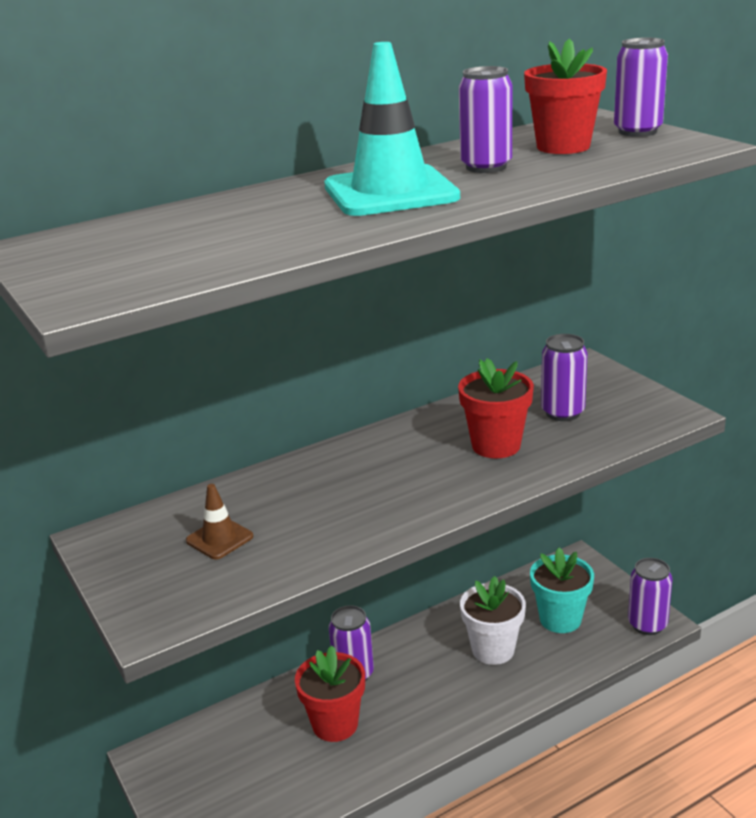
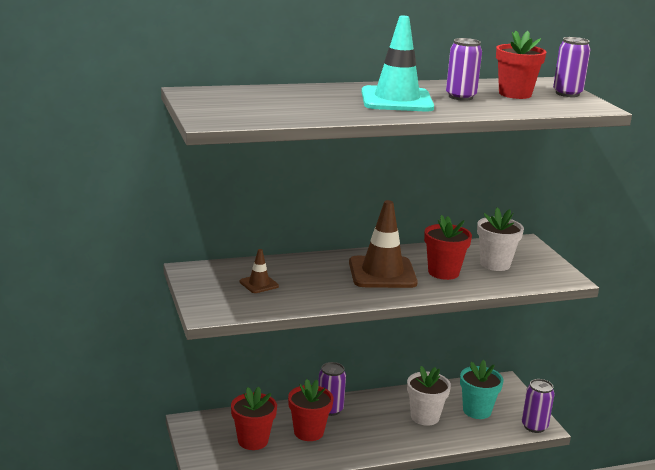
camera: 10 degrees right, 5 degrees down
(255, 764) = (253, 441): none -> red flower pot
(406, 469) = (382, 273): none -> brown traffic cone
(562, 412) = (495, 264): purple can -> white flower pot

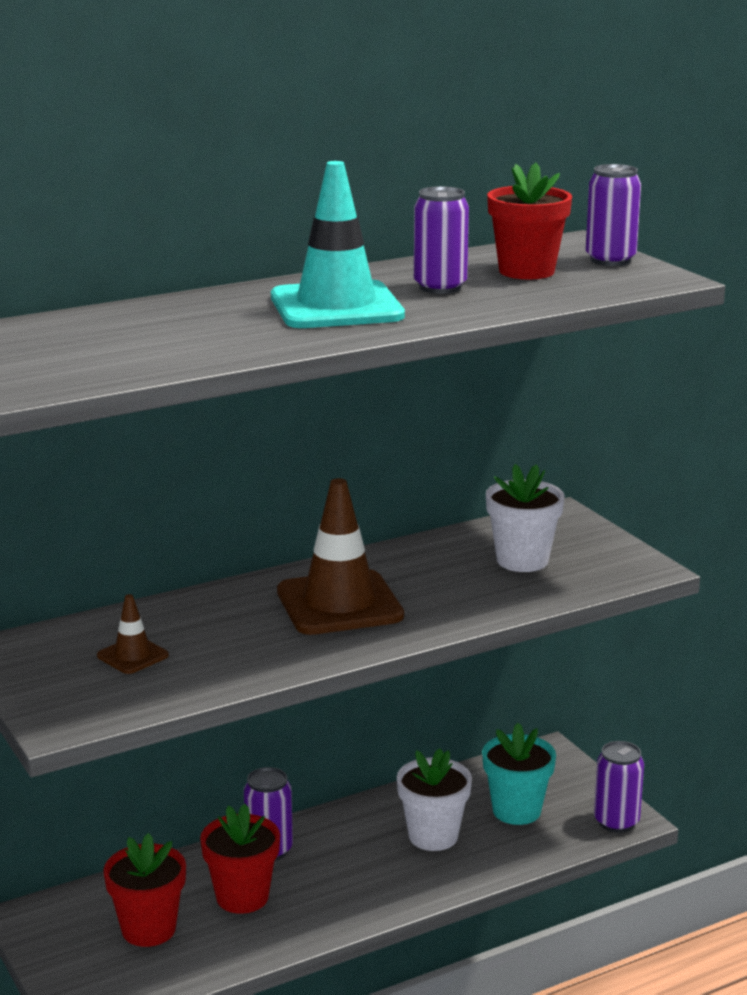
camera: 10 degrees left, 0 degrees up
(443, 272) = (441, 588): red flower pot -> none

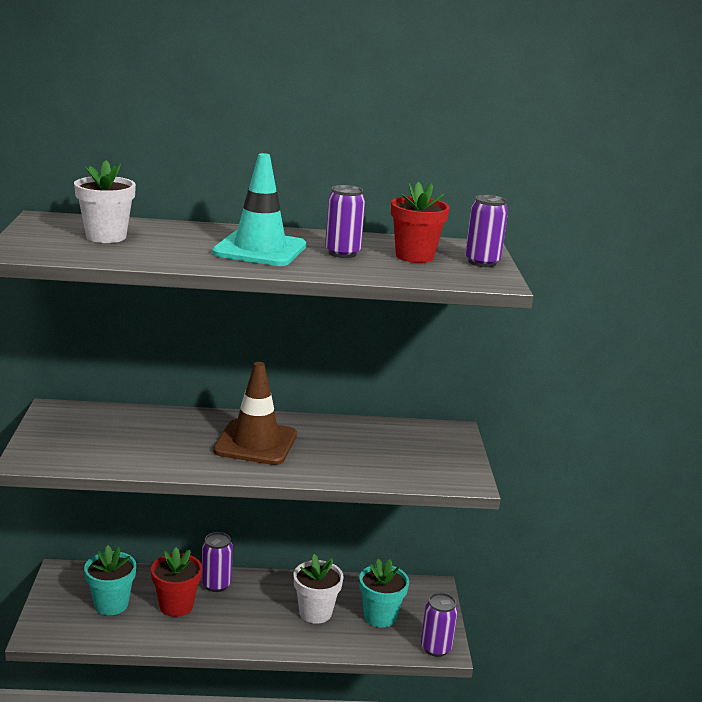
camera: 25 degrees right, 0 degrees up
(132, 656) = (110, 435): brown traffic cone -> none
(148, 929) = (111, 604): red flower pot -> turquoise flower pot
(522, 560) = (395, 451): white flower pot -> white flower pot (106, 237)

